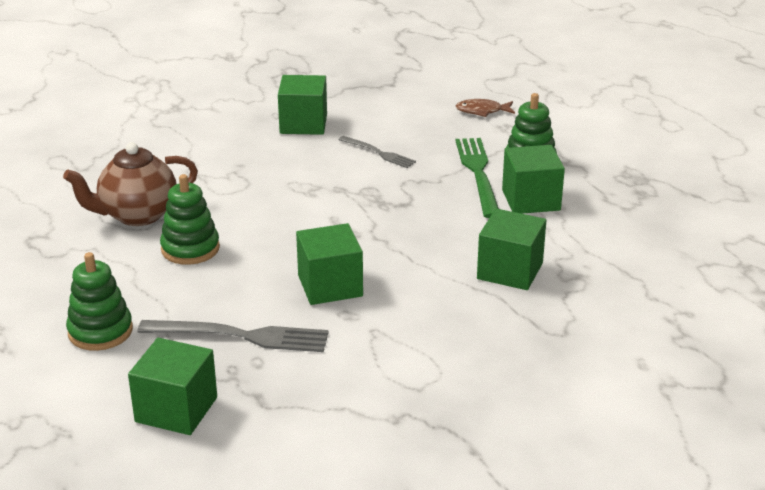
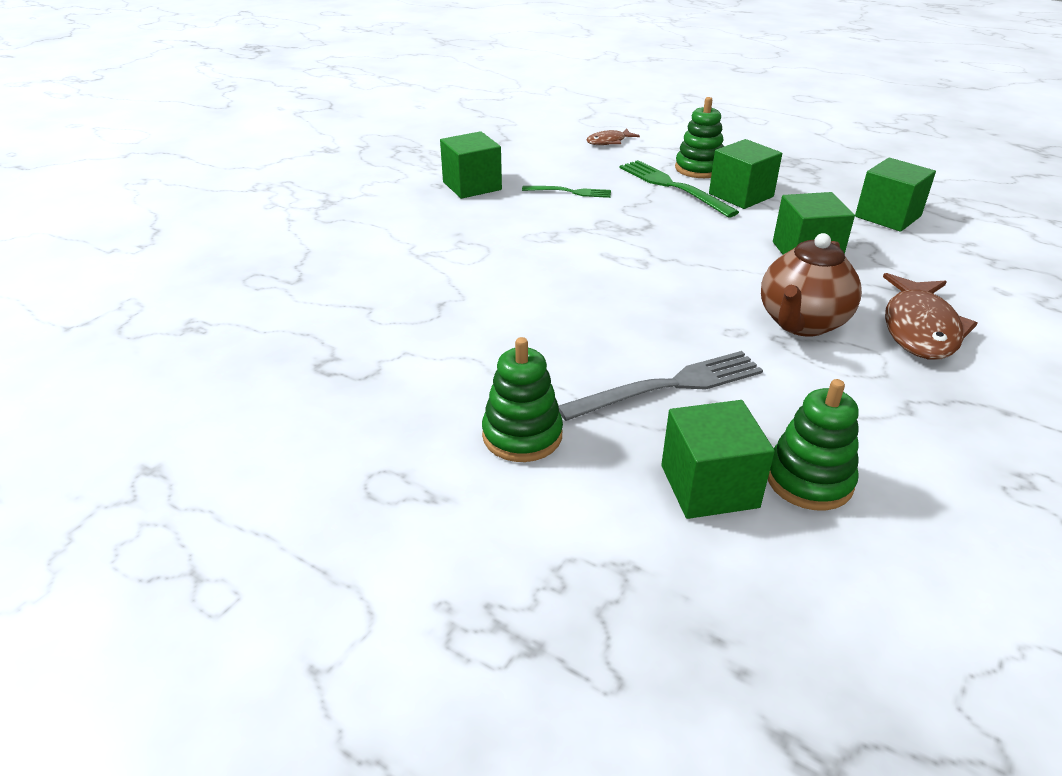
camera: 30 degrees left, 5 degrees up
(137, 215) = (412, 306): brown teapot -> brown teapot (801, 323)
(190, 249) = (509, 321): green stacking toy -> green stacking toy (809, 480)
(330, 286) = (684, 312): green cube -> green cube (888, 216)
(378, 153) = (570, 192): grey fork -> green fork
(507, 366) = (920, 328): none -> brown fish

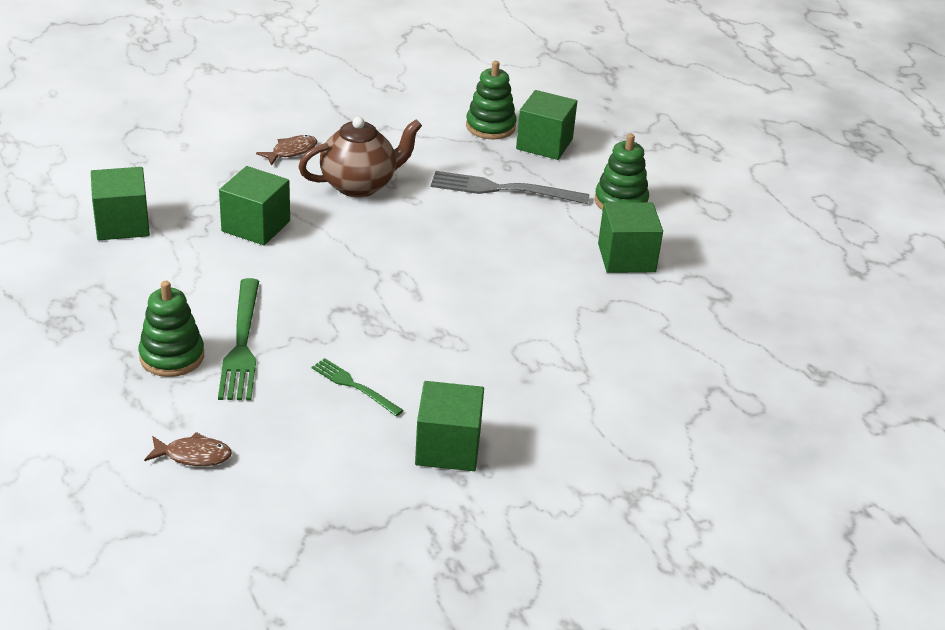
camera: 150 degrees left, 0 degrees up
(741, 195) = (197, 303): green cube -> green cube (626, 258)
(920, 328) = (291, 151): brown fish -> brown fish, size x0.53

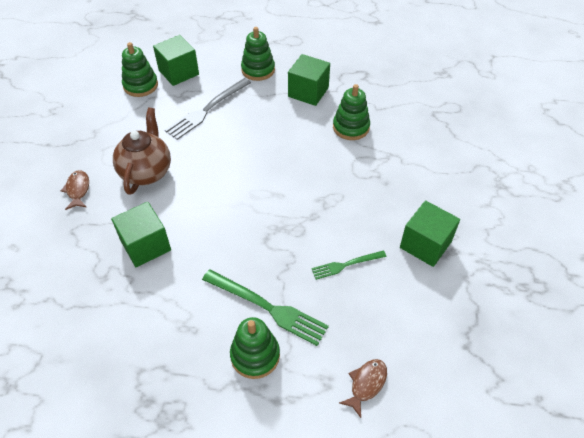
camera: 55 degrees left, 15 degrees up
(122, 224) = (77, 326): green cube -> none
(598, 317) = (351, 127): none -> green stacking toy

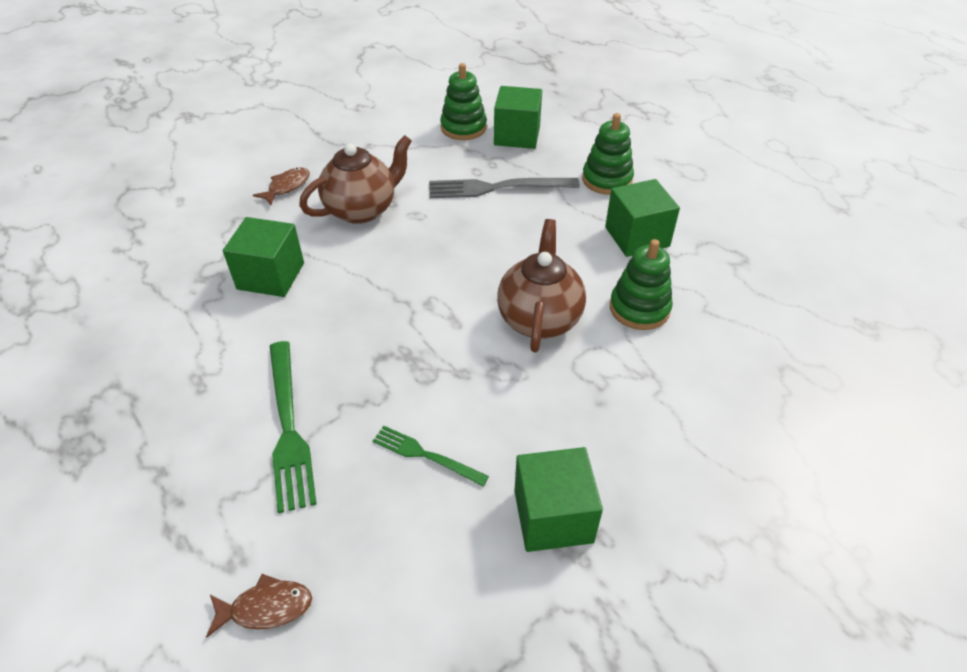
camera: 45 degrees right, 5 degrees down
(255, 355) = (213, 464): green stacking toy -> none
(315, 164) = (539, 318): none -> brown teapot

